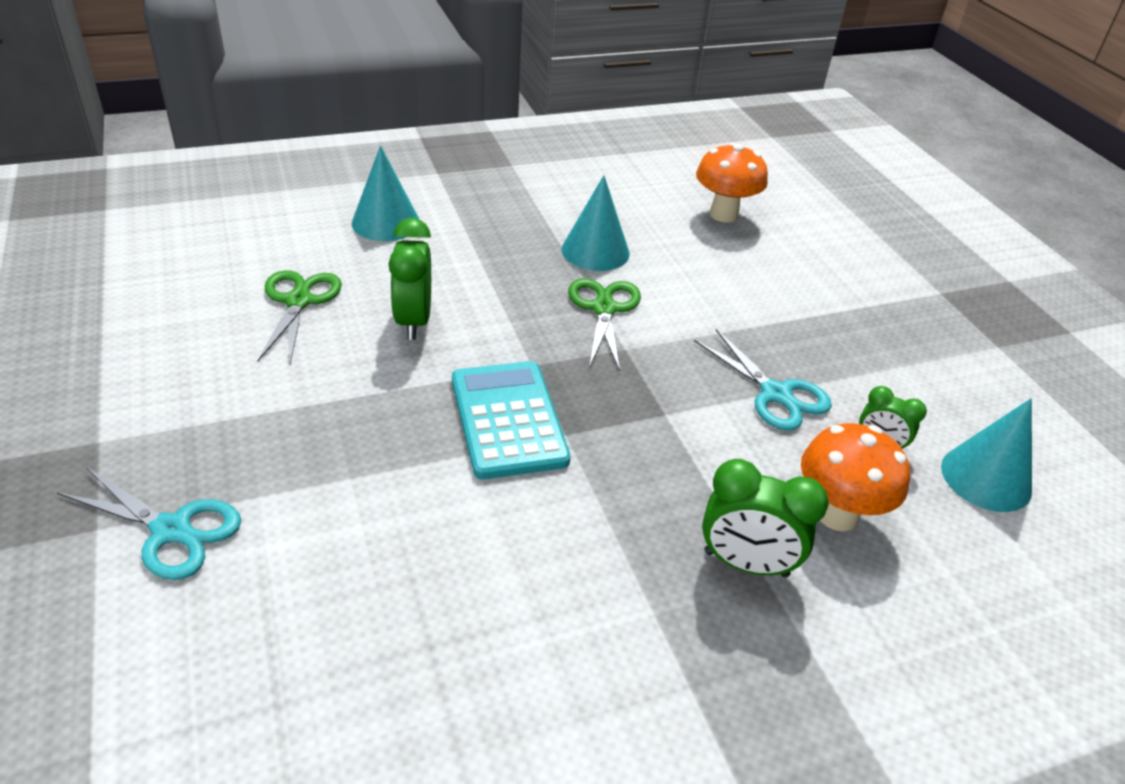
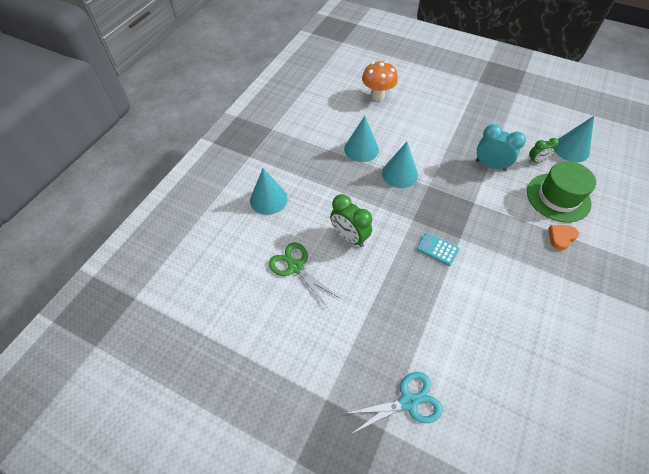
camera: 40 degrees left, 15 degrees up
(508, 420) = (437, 249): turquoise calculator -> turquoise calculator, size x0.53
(604, 308) = (399, 174): green scissors -> turquoise cone
(746, 563) = (561, 237): green clock -> orange heart
(776, 394) = (490, 165): turquoise scissors -> turquoise clock
(837, 514) = (558, 197): orange mushroom -> green hat

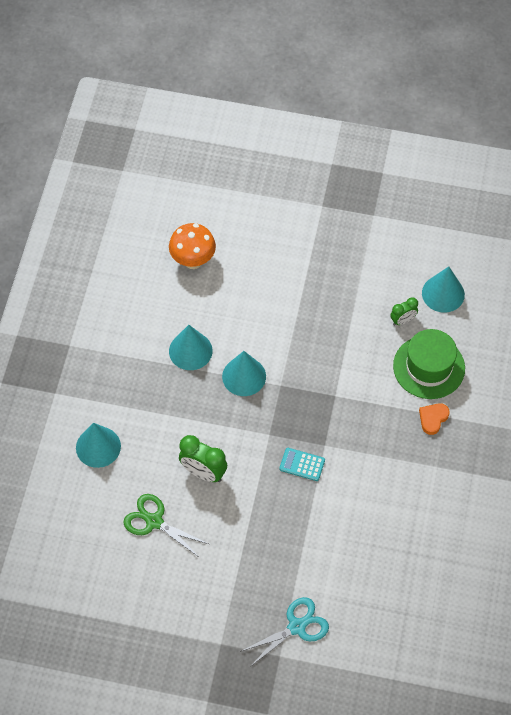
camera: 15 degrees left, 5 degrees up
(490, 165) = (349, 339): turquoise clock -> none

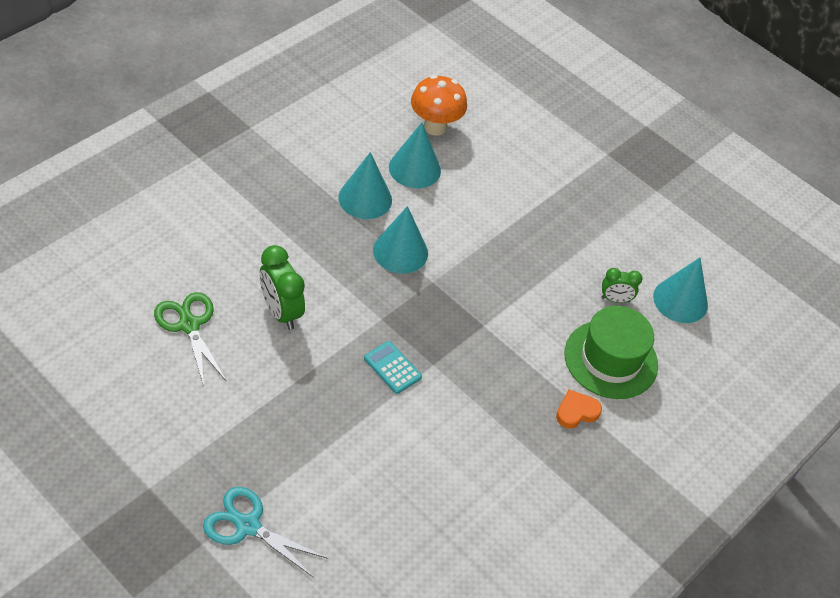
camera: 25 degrees right, 10 degrees down
(98, 447) = (196, 225): turquoise cone -> turquoise cone (414, 168)
(297, 626) = (247, 525): turquoise scissors -> turquoise scissors turned 150 degrees counterclockwise

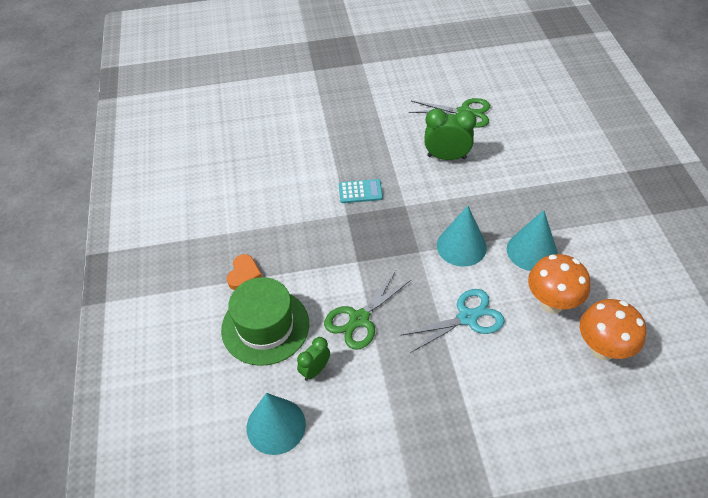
camera: 135 degrees right, 0 degrees up
(247, 525) = (308, 88): turquoise scissors -> turquoise scissors (467, 317)
(414, 168) = (551, 303): turquoise cone -> orange mushroom
(543, 293) = (359, 319): none -> green scissors

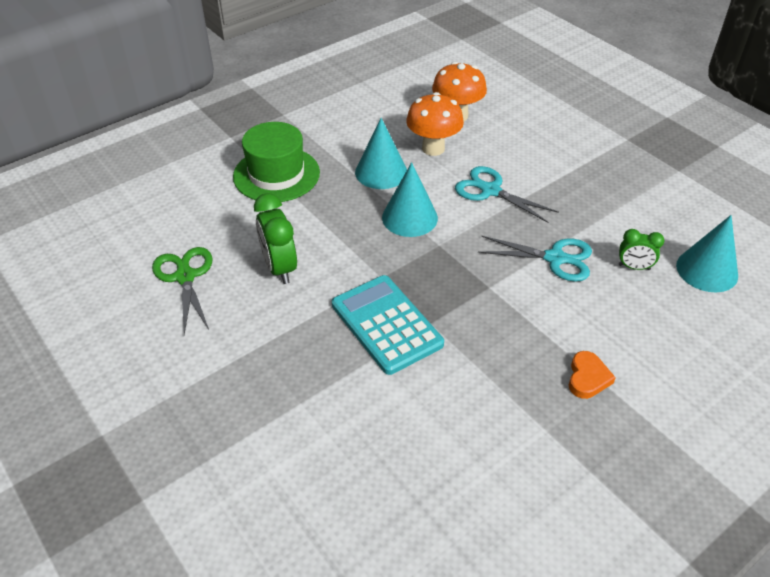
camera: 120 degrees left, 5 degrees down
(244, 274) = (587, 378): orange heart -> orange heart turned 120 degrees clockwise
(265, 326) = (628, 325): green hat -> green hat (276, 174)
(359, 319) = (555, 258): green scissors -> turquoise scissors
(360, 191) = (386, 324): turquoise calculator -> turquoise calculator, size x1.89

